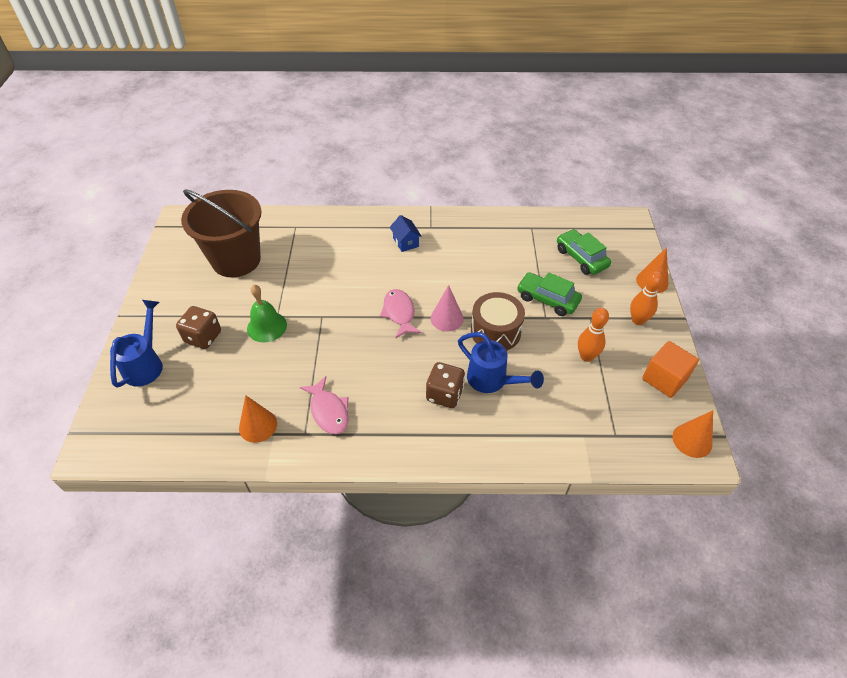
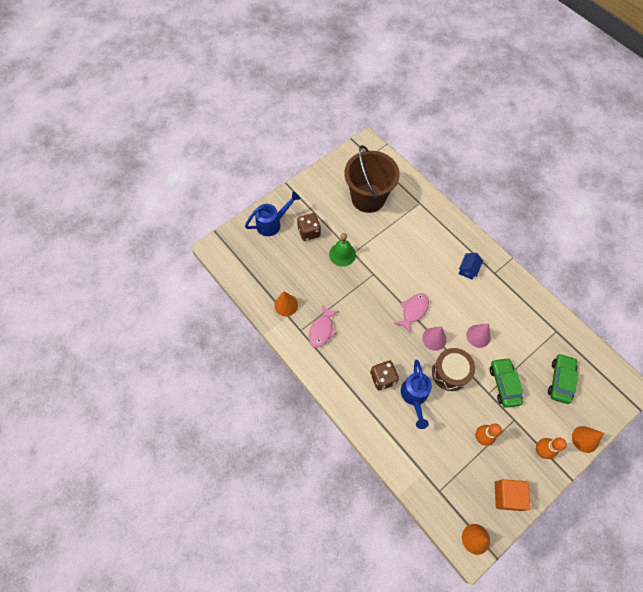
camera: 50 degrees right, 15 degrees up
(480, 283) = (478, 336): none -> pink cone

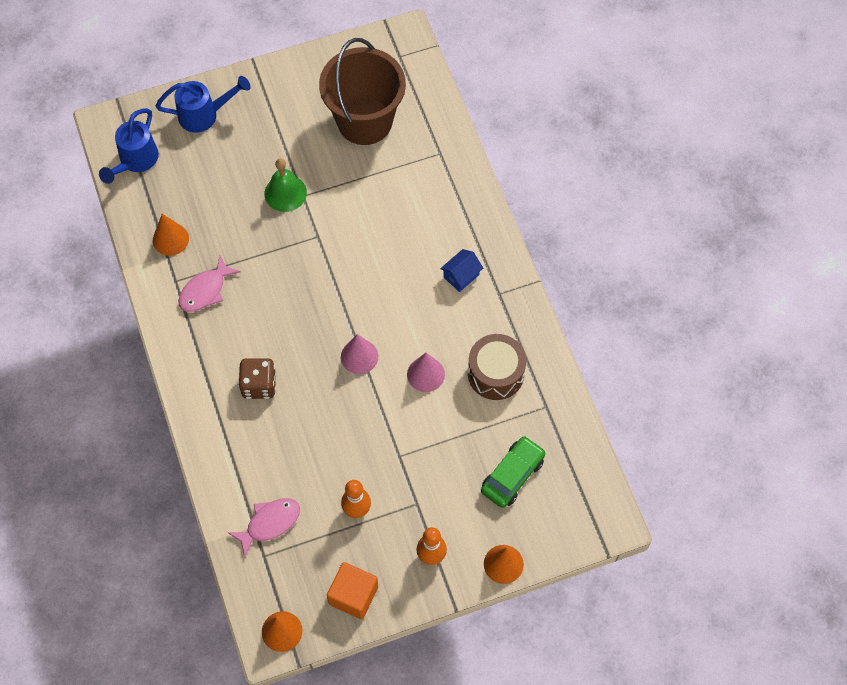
camera: 20 degrees right, 0 degrees up
(309, 232) = (252, 144): brown dice -> none
(413, 311) = (349, 308): pink fish -> pink fish (269, 523)
(414, 397) = (291, 425): blue watering can -> blue watering can (135, 161)
(450, 372) = (358, 410): brown drum -> brown drum (495, 373)
(504, 384) = (427, 452): green car -> none

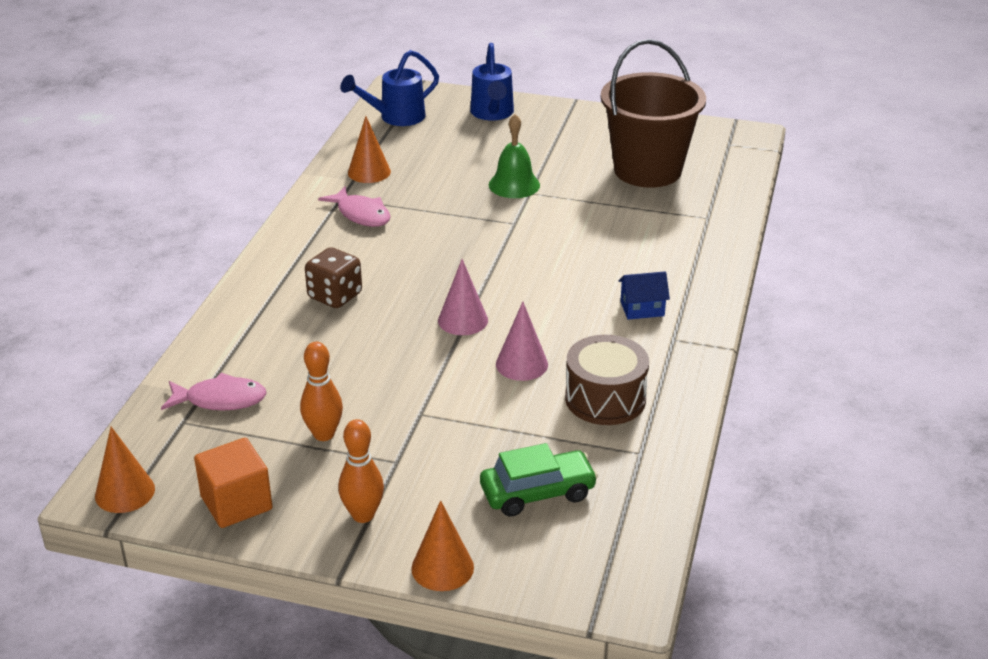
camera: 35 degrees right, 30 degrees down
(205, 115) = (492, 114): blue watering can -> blue watering can turned 60 degrees clockwise
(205, 290) = (361, 214): pink fish -> pink fish turned 120 degrees counterclockwise

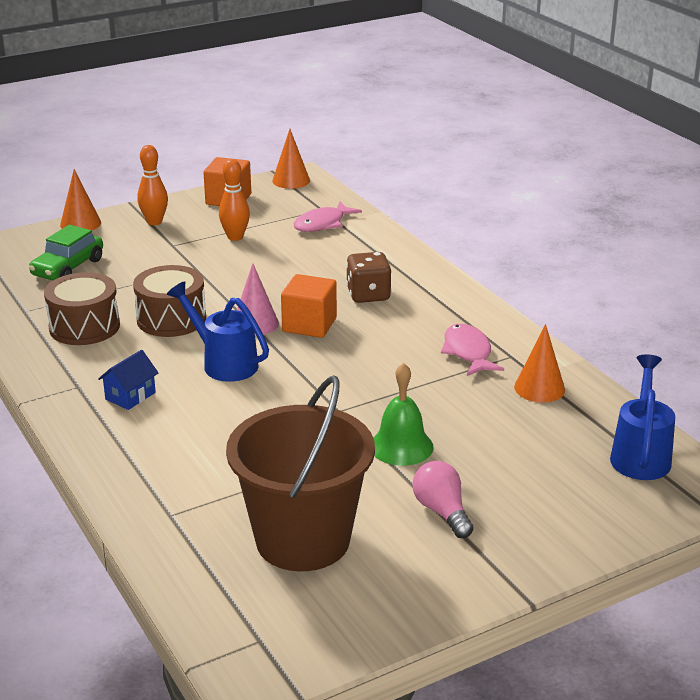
camera: 135 degrees right, 5 degrees down
(361, 214) = (468, 352): pink fish -> pink fish turned 75 degrees clockwise
(425, 295) = (309, 325): none -> orange cube
(492, 114) = (569, 518): blue watering can -> blue watering can (223, 363)
(521, 364) = (171, 319): pink cone -> brown drum
(551, 146) = (442, 511): none -> pink light bulb

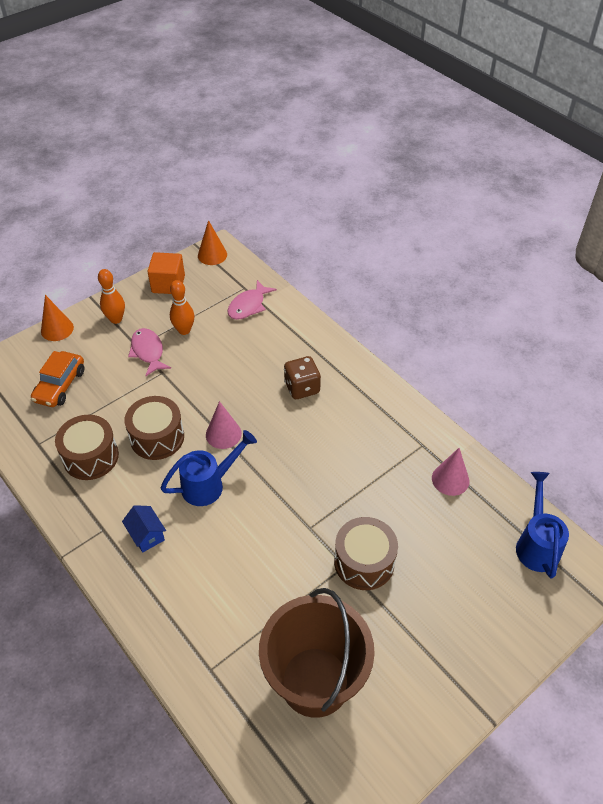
camera: 10 degrees left, 20 degrees up
(68, 268) = (60, 385): green car -> orange car
(130, 396) = (146, 535): blue house -> blue house turned 60 degrees counterclockwise
(223, 363) = (209, 484): blue watering can -> blue watering can turned 120 degrees clockwise
(309, 325) = (265, 429): orange cube -> none
(401, 446) = (364, 562): green bell -> brown drum
(442, 511) = (409, 631): pink light bulb -> none
(468, 352) = (390, 445): pink fish -> pink fish (148, 352)
(539, 388) = (450, 479): orange cone -> pink cone

